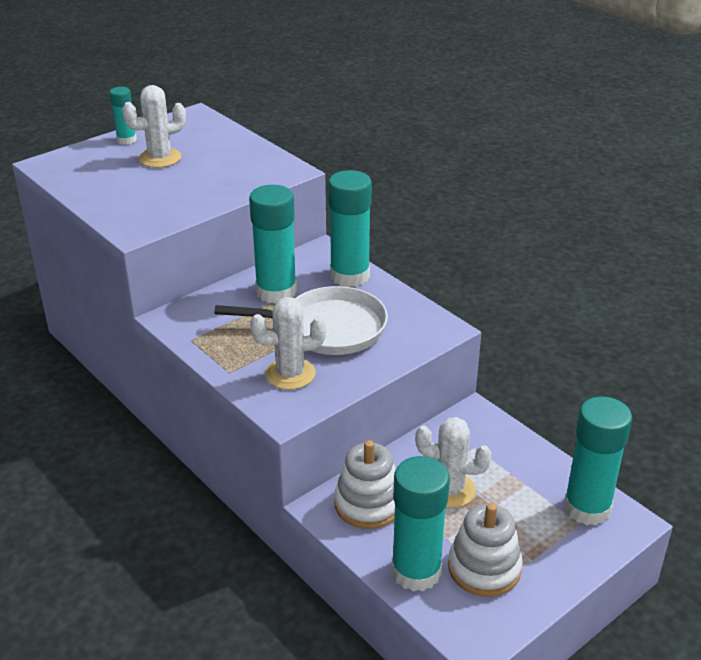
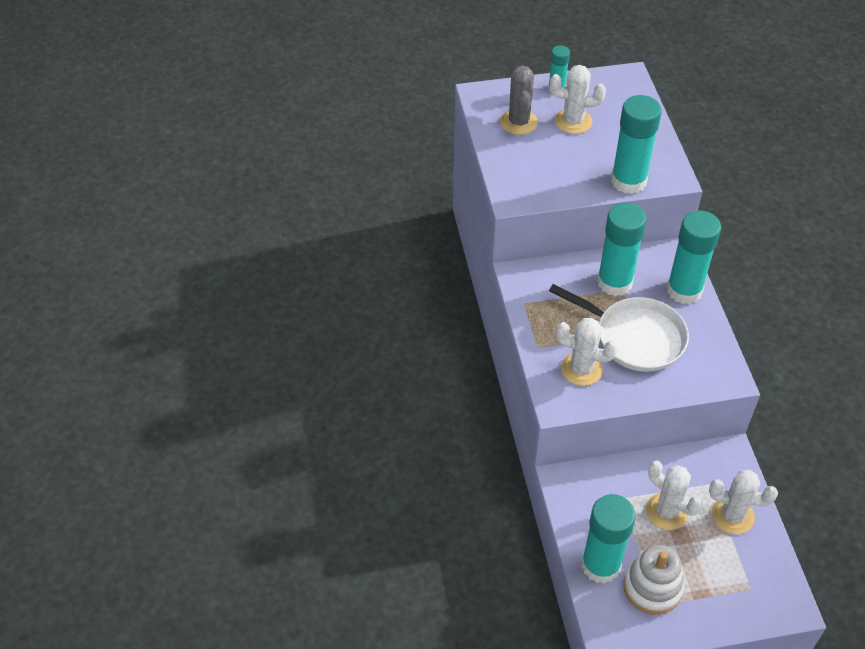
camera: 30 degrees right, 15 degrees up
(102, 173) = (519, 122): none -> grey cactus
(368, 504) = (598, 494): white stacking toy -> none
(515, 466) = (732, 515): none -> white cactus
(587, 508) = (766, 579): turquoise glue stick -> turquoise glue stick (628, 181)

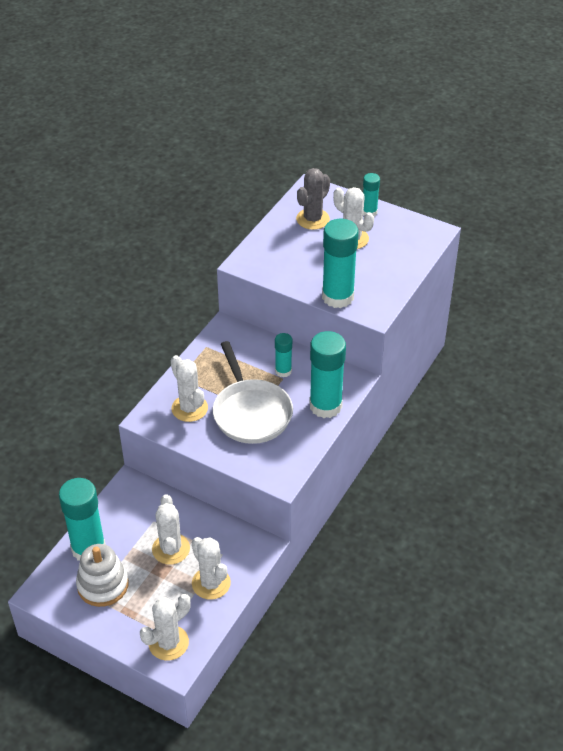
camera: 40 degrees right, 5 degrees down
(614, 282) = (283, 371): turquoise glue stick -> turquoise glue stick, size x0.53
(763, 593) = (168, 643): none -> white cactus

